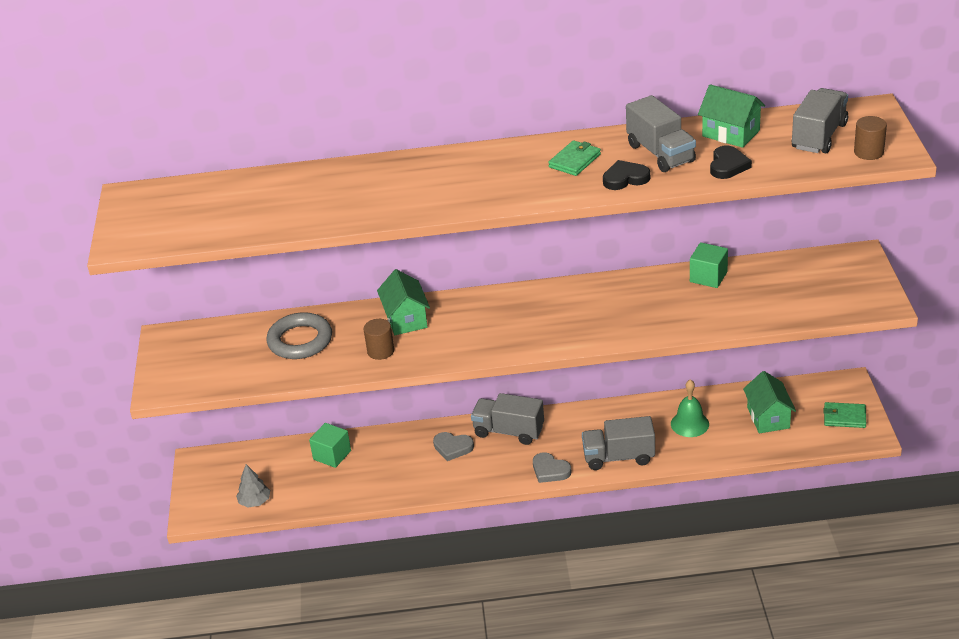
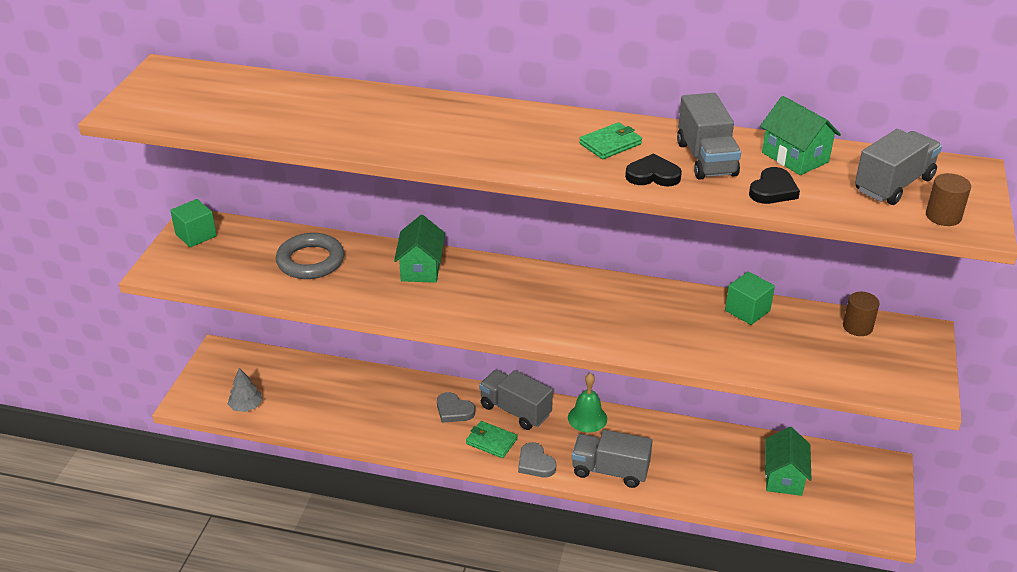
camera: 15 degrees right, 0 degrees up
(332, 455) = (339, 383): green cube -> green cube (196, 235)
(380, 351) = (378, 293): brown cylinder -> brown cylinder (857, 327)
(689, 424) = (698, 458): green bell -> green bell (587, 418)
(844, 417) = (866, 502): green wallet -> green wallet (491, 441)

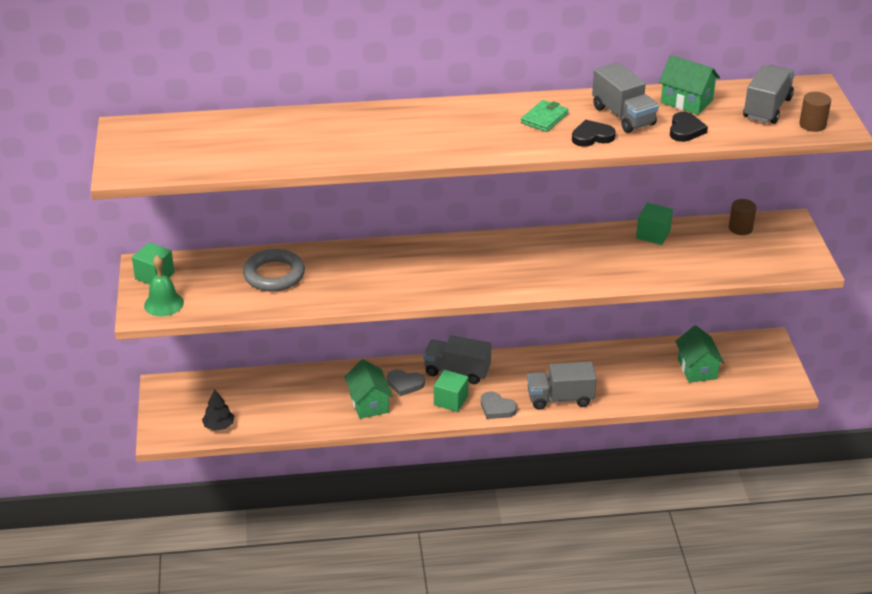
camera: 20 degrees left, 0 degrees up
(246, 406) = (219, 426): grey tree -> black tree
(421, 268) = (373, 259): green house -> green house (369, 403)
(491, 441) = (451, 400): green wallet -> green cube
(587, 418) = (520, 362): green bell -> green bell (163, 304)

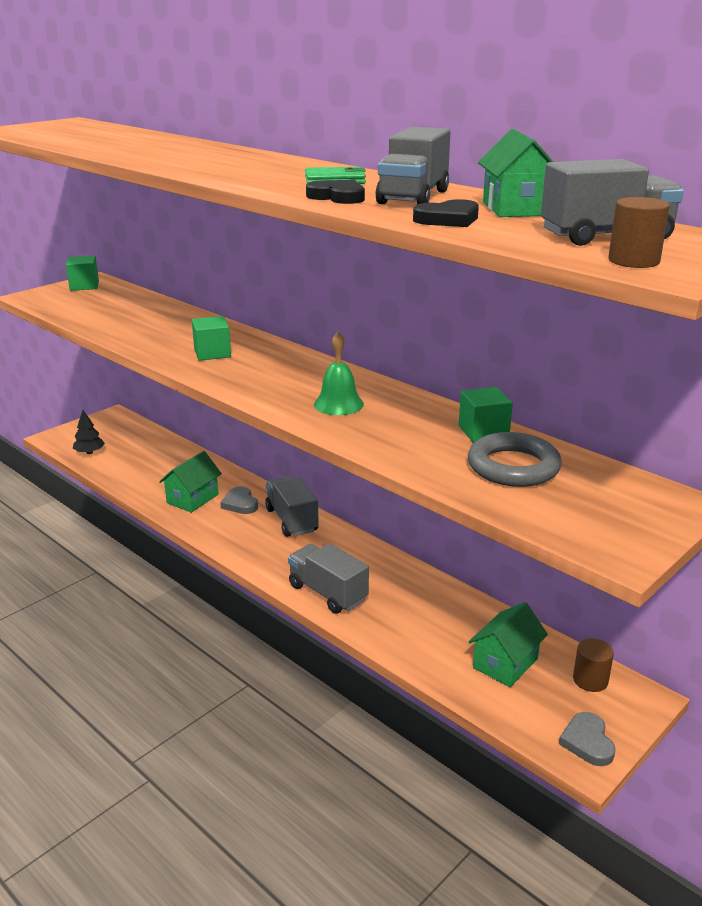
camera: 50 degrees right, 10 degrees down
(163, 304) = (50, 298): green bell -> green bell (338, 404)
(274, 275) = (140, 314): grey ring -> grey ring (513, 467)
(451, 400) = (246, 535): green cube -> green cube (212, 353)
(497, 408) = (265, 563): grey heart -> grey heart (587, 742)
(740, 228) = (599, 475): brown cylinder -> brown cylinder (590, 680)

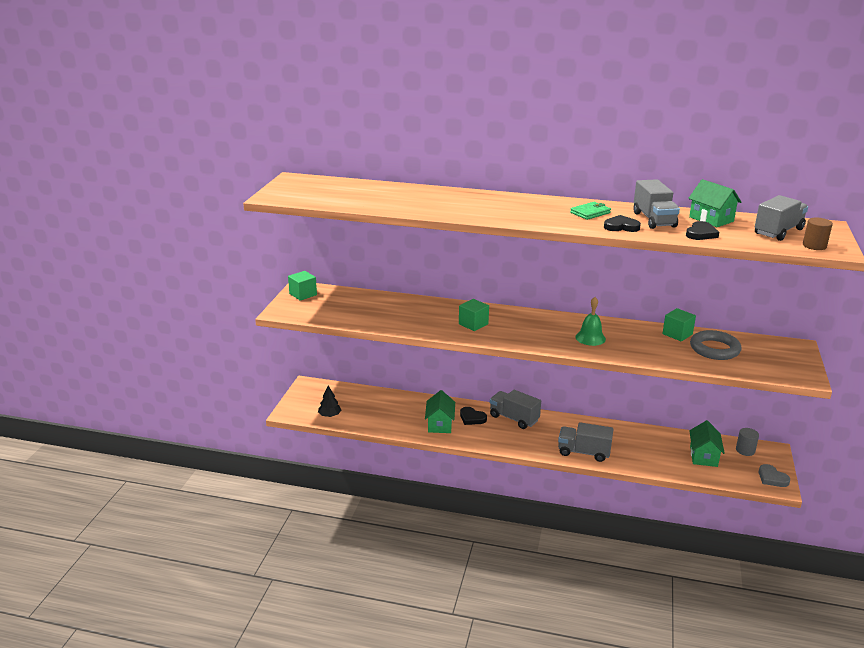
camera: 30 degrees left, 0 degrees up
(240, 503) = (472, 418): grey heart -> black heart
(590, 680) = (745, 450): brown cylinder -> grey cylinder

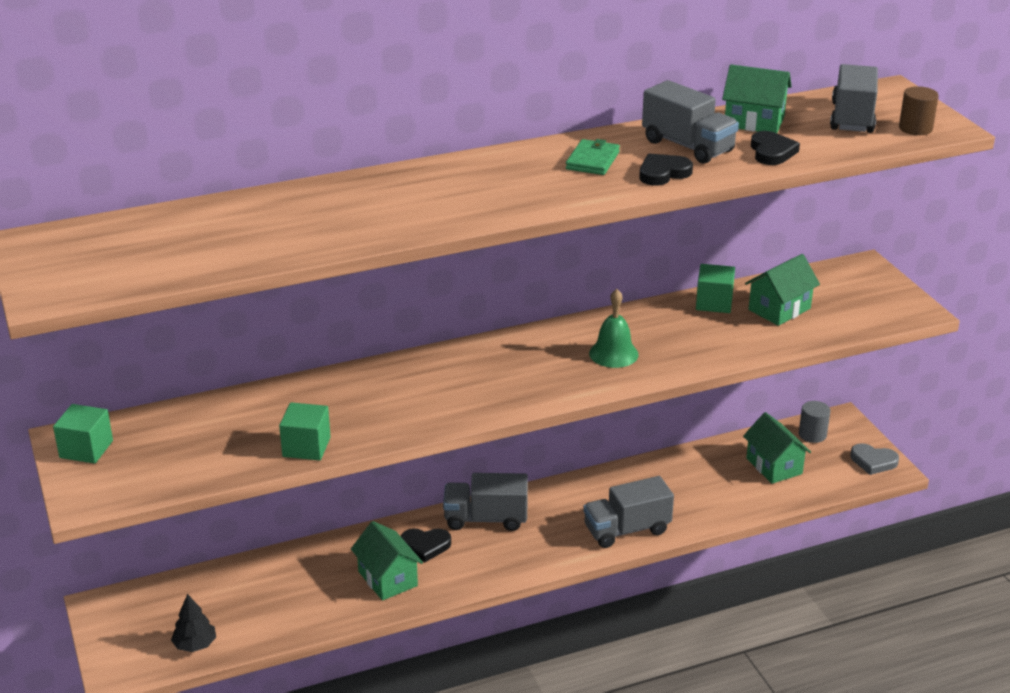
camera: 35 degrees left, 5 degrees up
(473, 324) = (429, 395): green cube -> green cube (306, 447)
(714, 349) = (779, 309): grey ring -> green house

